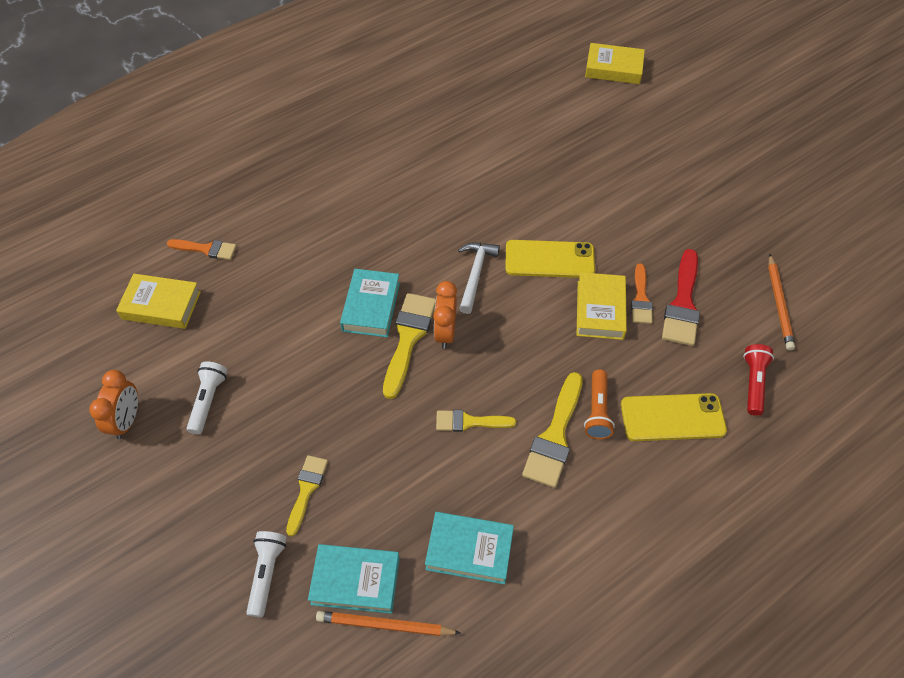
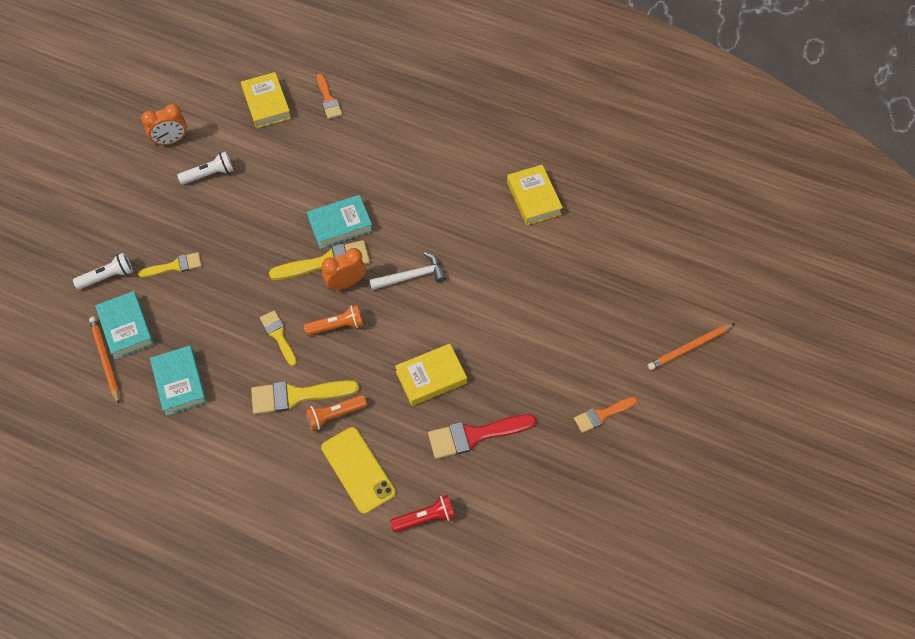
camera: 60 degrees right, 5 degrees up
(492, 363) = (337, 326): none -> orange flashlight
(549, 259) = (459, 320): yellow phone -> none
(613, 68) = (720, 271): yellow book -> yellow book (533, 198)
(641, 298) = (461, 402): orange brush -> orange brush (602, 415)
(779, 304) = (521, 510): orange pencil -> orange pencil (689, 347)

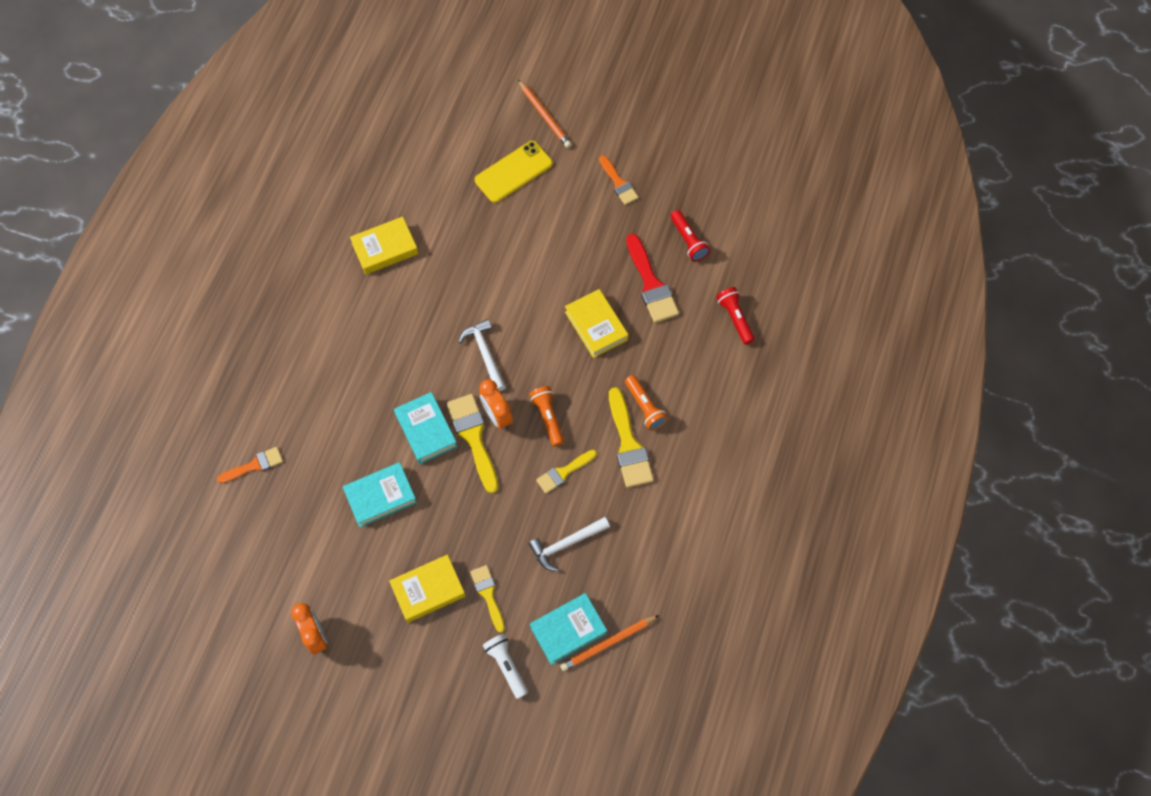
camera: 95 degrees left, 5 degrees up
(180, 383) = (626, 560): turquoise book -> turquoise book (380, 496)
(207, 332) = (566, 544): none -> white hammer
(209, 174) = (363, 581): white flashlight -> none
(266, 104) = (260, 534): yellow book -> yellow book (428, 590)
(358, 470) = (697, 379): yellow phone -> yellow phone (513, 172)
(525, 480) = (688, 240): none -> red flashlight

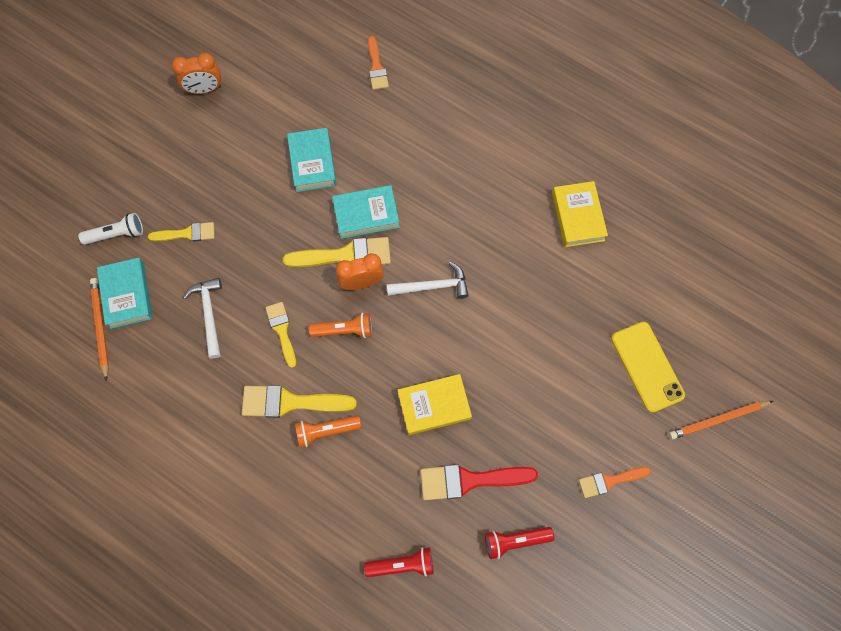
camera: 105 degrees right, 5 degrees up
(428, 590) = (210, 184): yellow book -> none

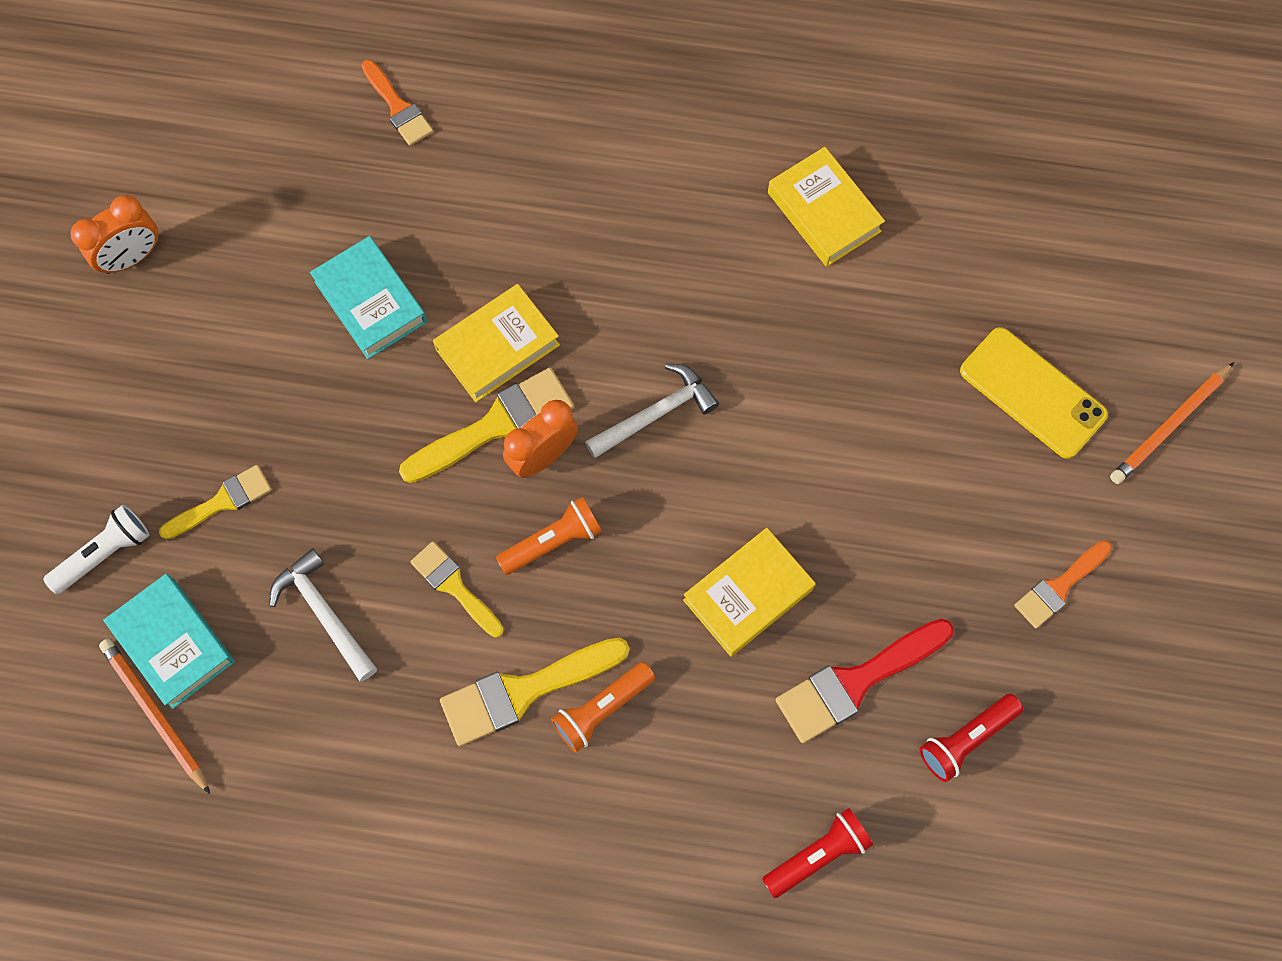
camera: 25 degrees left, 0 degrees up
(366, 214) = (497, 347): turquoise book -> yellow book

